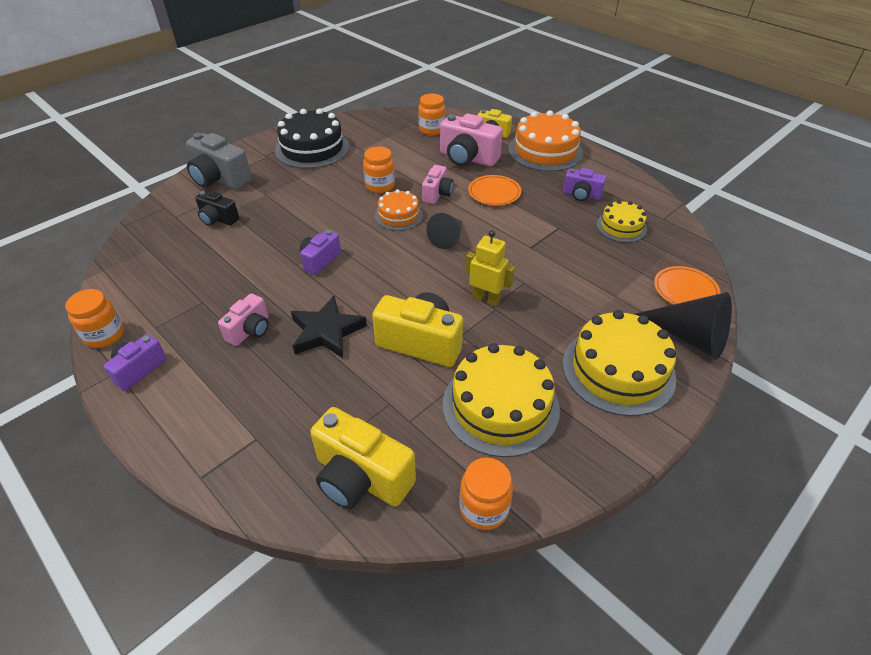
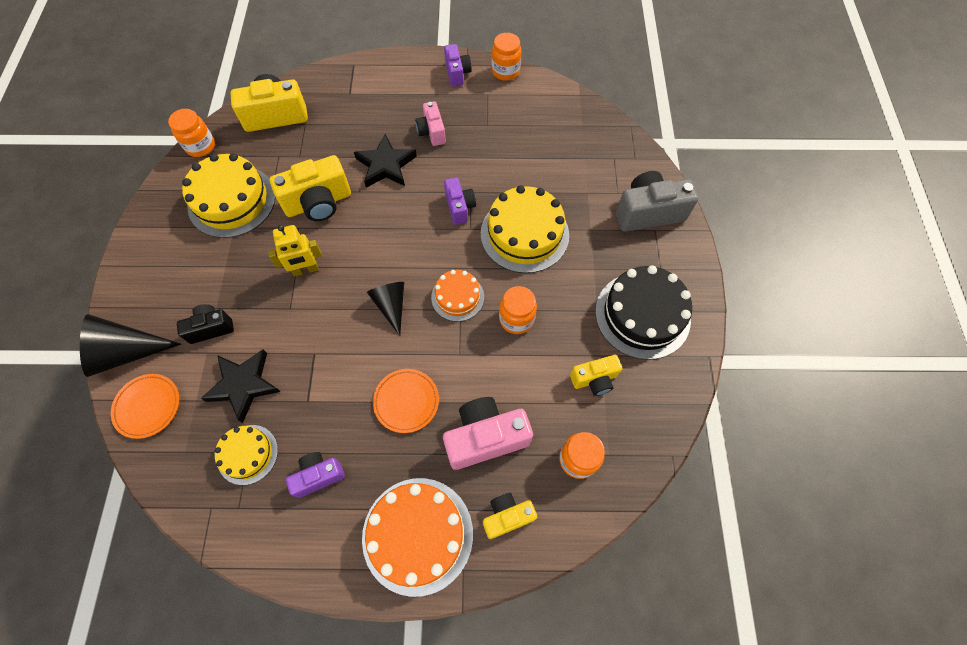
camera: 135 degrees right, 20 degrees up
(218, 219) = (582, 180): black camera -> black camera (211, 328)
(379, 144) = (594, 379): none -> yellow camera
(437, 194) = (455, 353): pink camera -> none
(598, 260) = (243, 385): none -> black star
(618, 370) = (169, 281): yellow cake -> yellow cake (524, 234)

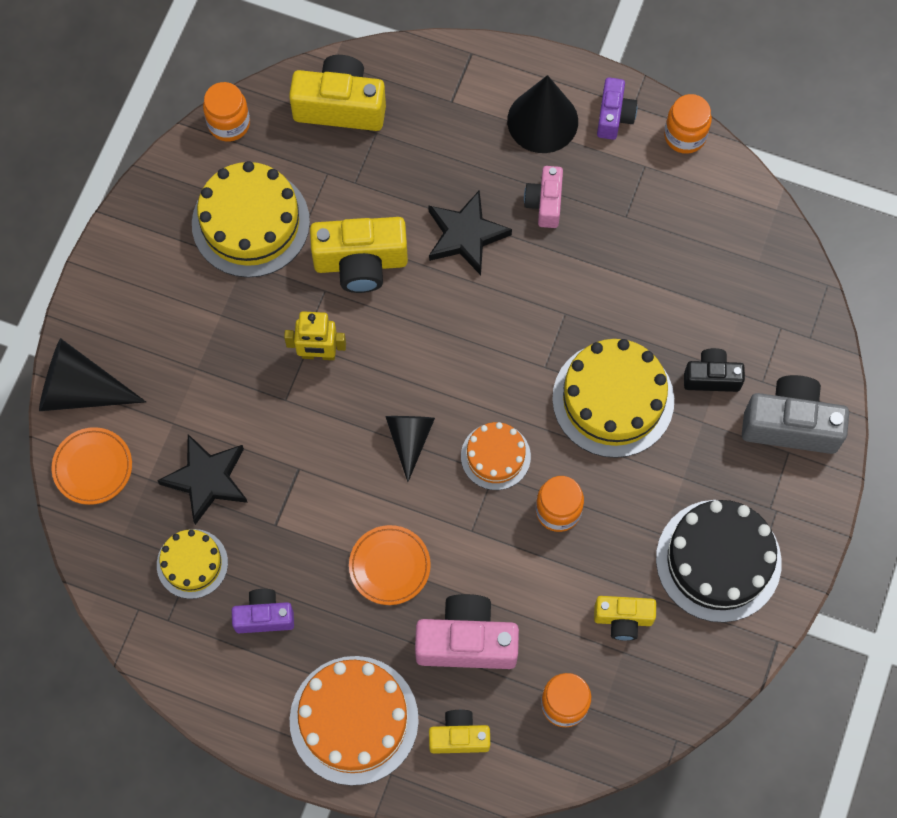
camera: 20 degrees right, 5 degrees up
(211, 328) = (185, 393): black camera -> black camera (711, 377)
(412, 88) = (542, 121): none -> black cone
(459, 207) = (542, 331): purple camera -> none

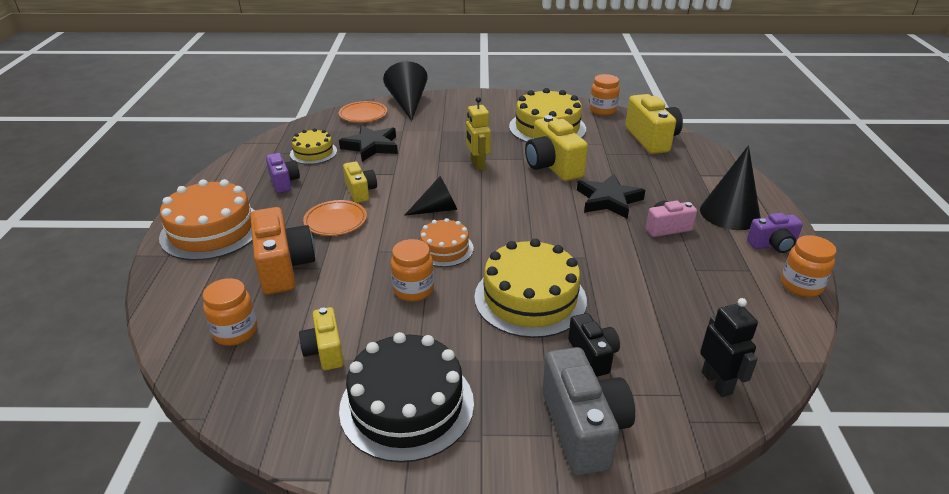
camera: 70 degrees right, 35 degrees down
(459, 736) = (201, 280): yellow camera -> yellow camera (360, 191)
(466, 641) = (284, 267): pink camera -> orange camera
(778, 291) = (717, 383): none -> black robot

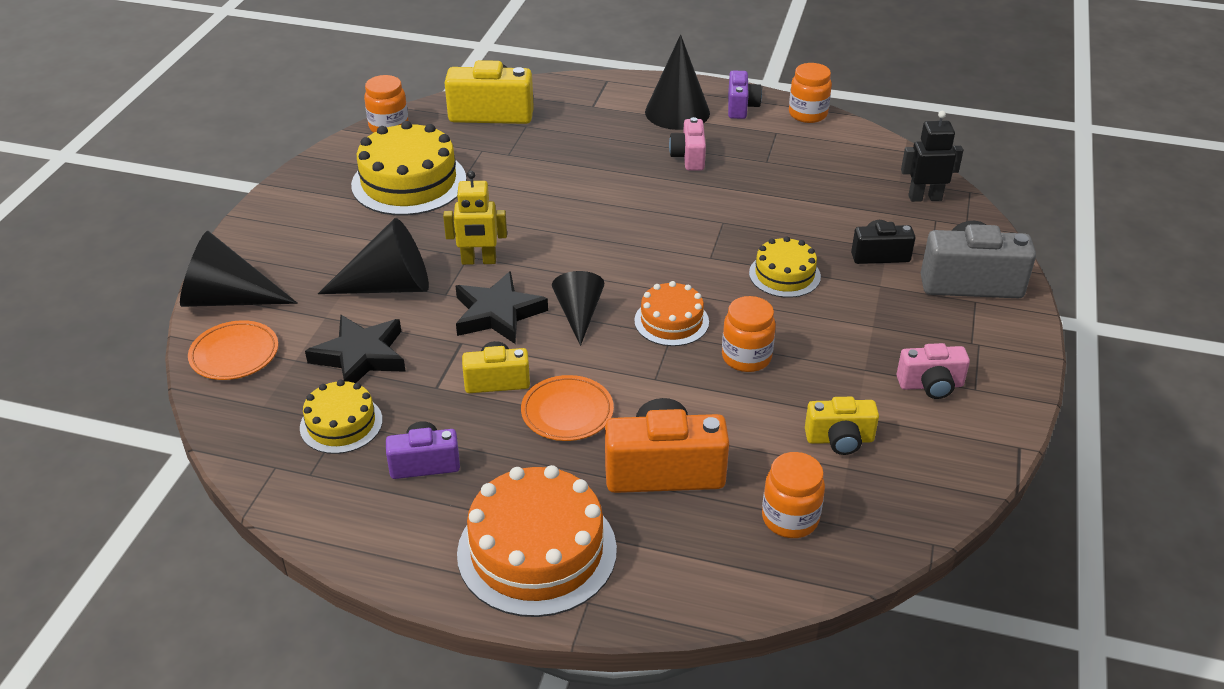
camera: 75 degrees left, 5 degrees up
(407, 405) = (930, 385): black cake -> pink camera
(438, 142) = (389, 286): none -> black cone
(530, 298) = (784, 275): yellow cake -> yellow cake, size x0.57
(552, 166) = (517, 201): yellow camera -> none
(608, 200) = (617, 179): black star -> black star (498, 313)

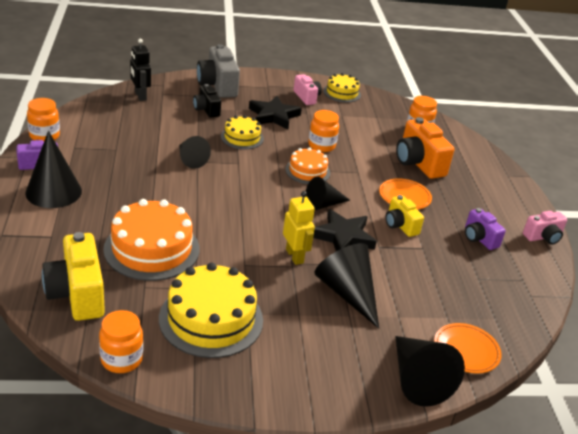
camera: 115 degrees left, 5 degrees down
(341, 424) = (480, 278): yellow cake -> yellow cake (342, 93)
(360, 356) = (422, 287): black star -> black star (273, 116)
(537, 551) = (496, 192): orange cake -> orange cake (152, 249)
(689, 157) = (121, 181): pink camera -> pink camera (543, 237)
(728, 216) = (190, 159): none -> black cone
(839, 439) = (361, 119): yellow camera -> none

